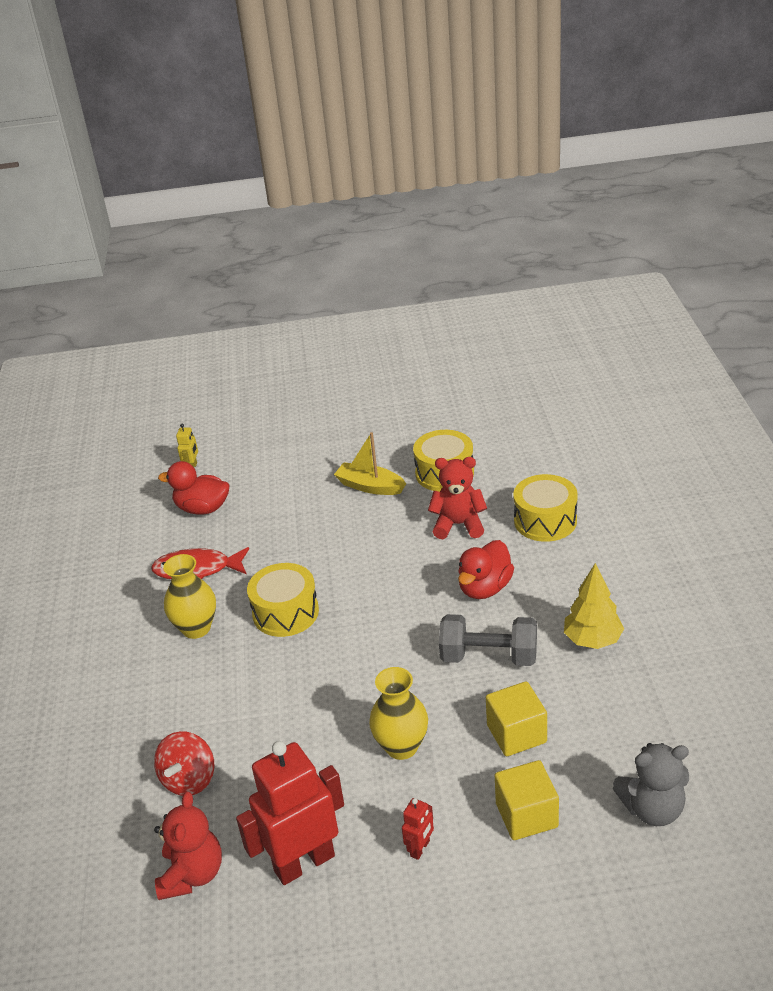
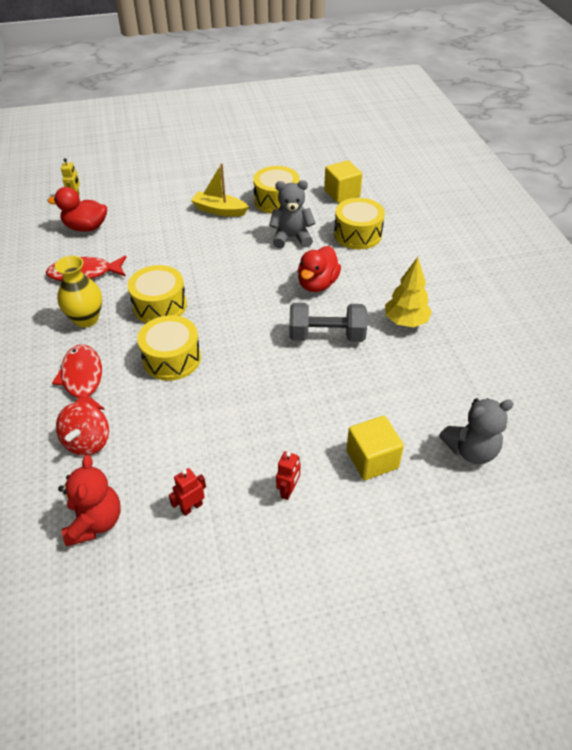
camera: 10 degrees left, 10 degrees up
(187, 704) = (82, 379): none -> red fish
(295, 681) = (172, 358): none -> yellow drum
(304, 863) = (191, 507): red robot -> red robot, size x0.43
(401, 747) = (264, 408): yellow vase -> none
(458, 524) = (291, 238): red teddy bear -> grey teddy bear
(516, 734) = (356, 395): yellow cube -> yellow cube (342, 193)

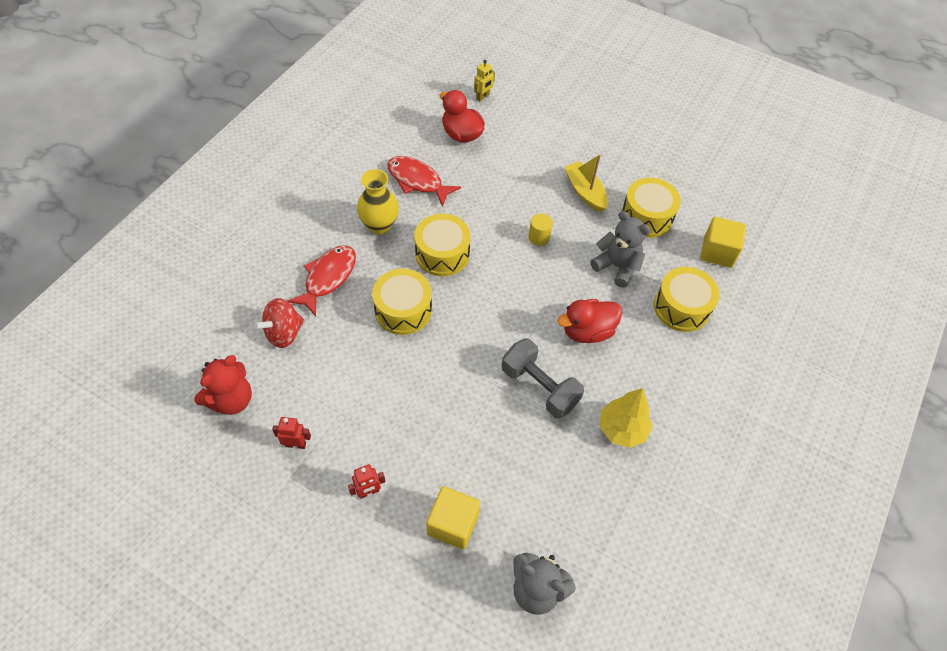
camera: 40 degrees right, 10 degrees up
(219, 253) = (539, 237): none -> yellow cylinder

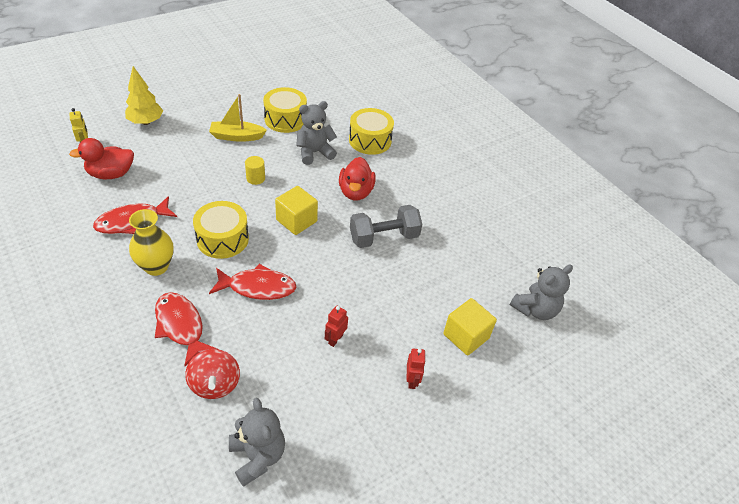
camera: 65 degrees left, 10 degrees down
(231, 400) = (258, 456): red teddy bear -> grey teddy bear
(296, 444) = (338, 418): red robot -> red robot (335, 339)
(403, 310) = (257, 287): yellow drum -> red fish
(622, 429) = (442, 212): yellow tree -> yellow tree (146, 122)
(717, 252) = (340, 104): yellow cube -> yellow cube (296, 221)

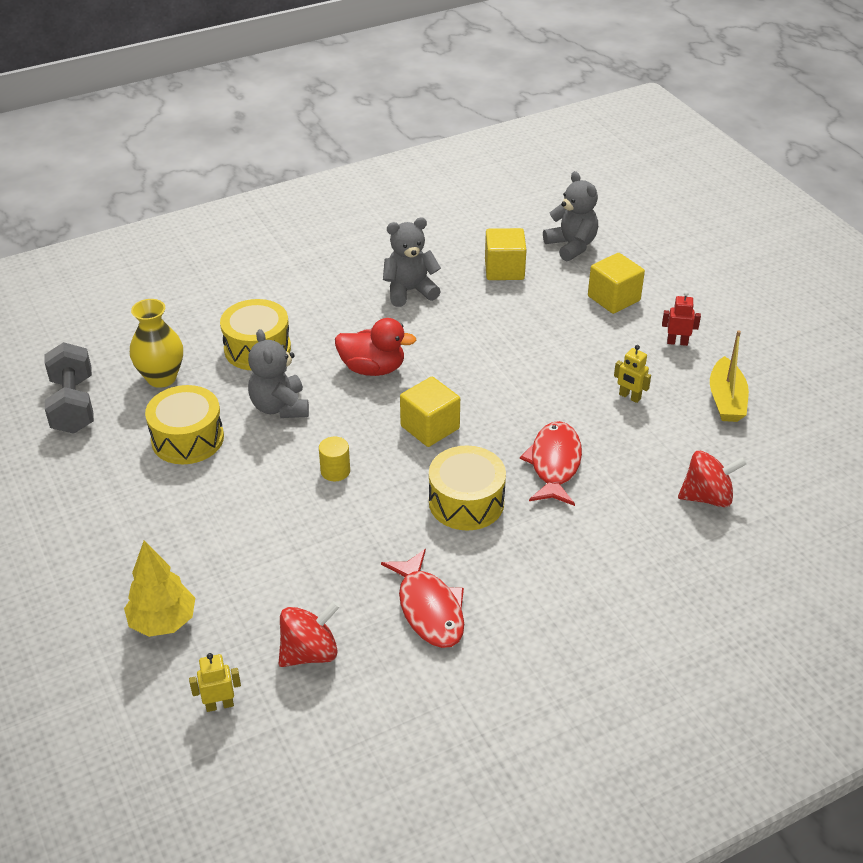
camera: 80 degrees left, 5 degrees down
(111, 174) = (310, 652): red duck -> red spinning top
(156, 266) = (522, 570): yellow vase -> yellow vase (161, 378)
(181, 326) = (626, 534): red fish -> none
(237, 136) = (226, 496): yellow boat -> yellow boat (726, 400)
(258, 456) = (790, 459): grey teddy bear -> grey teddy bear (410, 291)
(335, 339) = (629, 397): red robot -> yellow robot
(384, 237) = (462, 348): grey dumbbell -> grey dumbbell (73, 405)
(488, 263) = (504, 269): none -> yellow cube

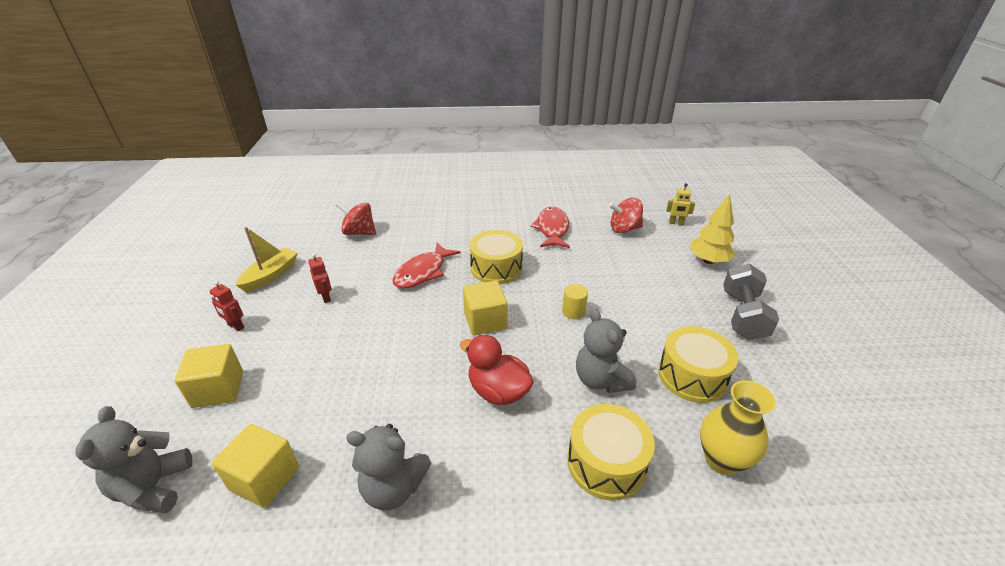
camera: 155 degrees left, 5 degrees down
(73, 405) = (822, 457): grey dumbbell -> grey dumbbell (743, 315)
(280, 407) = (601, 380): grey teddy bear -> grey teddy bear turned 150 degrees clockwise
(629, 397) = (326, 297): yellow robot -> red robot

